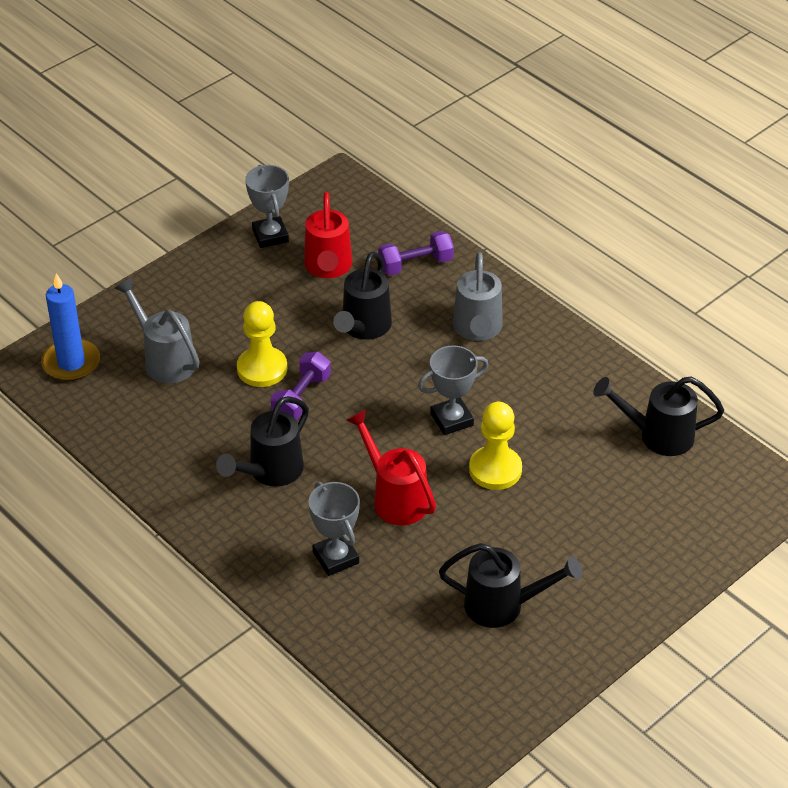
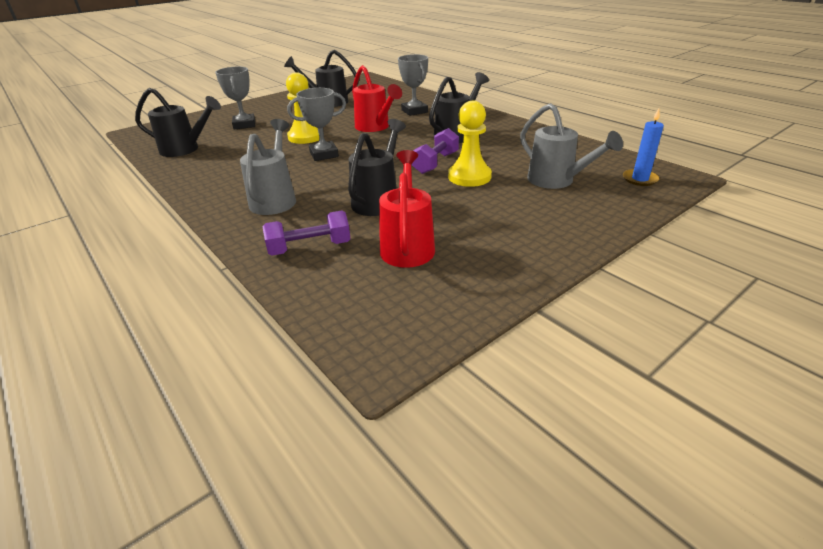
camera: 175 degrees left, 10 degrees down
(71, 363) = (640, 179): blue candle -> blue candle, size x0.66
(270, 236) = (478, 278): grey trophy -> grey trophy (244, 125)

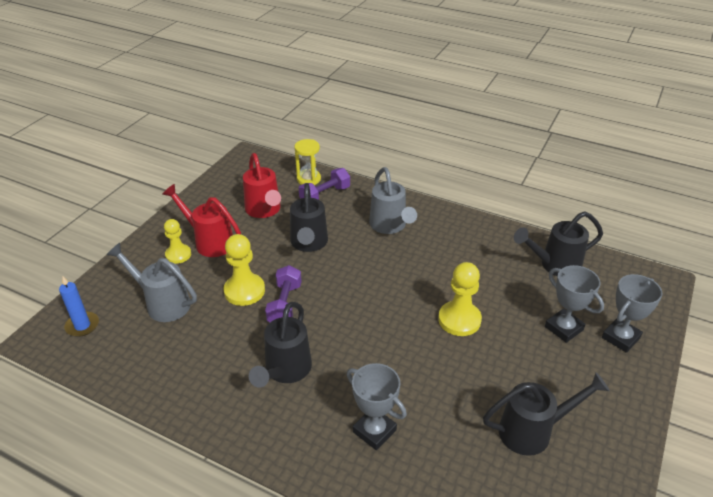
camera: 155 degrees right, 5 degrees up
(309, 278) = (308, 179): none -> yellow hourglass
(324, 154) = (406, 291): grey trophy -> grey trophy (620, 338)
(375, 127) = (396, 364): red watering can -> red watering can (210, 241)
(539, 217) = (178, 255): none -> yellow pawn

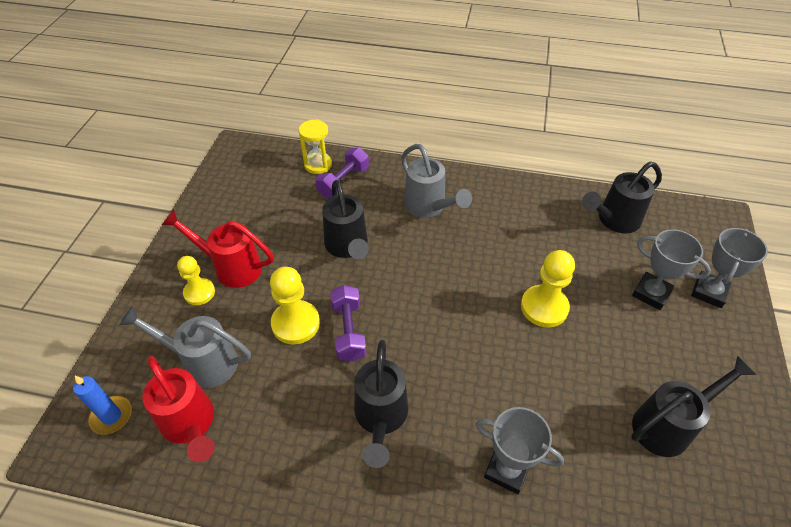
camera: 15 degrees left, 10 degrees up
(264, 210) = (281, 214): red watering can -> red watering can (190, 425)

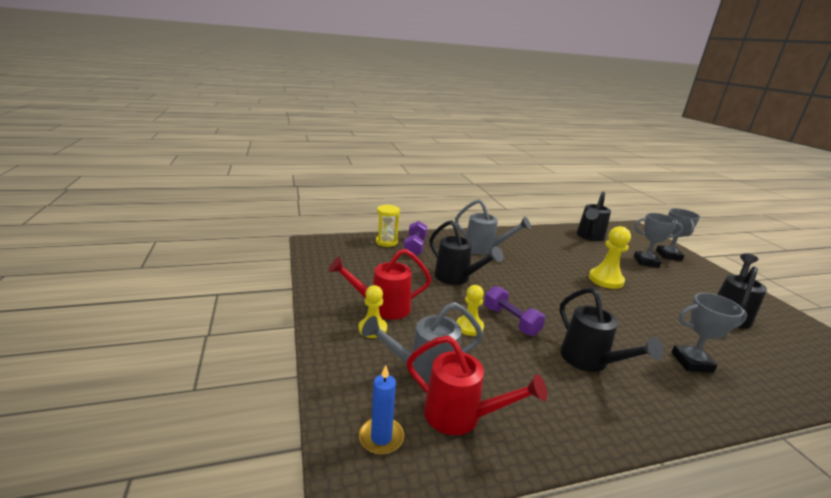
camera: 30 degrees left, 25 degrees down
(295, 323) = (469, 327): yellow pawn -> yellow pawn, size x0.66

